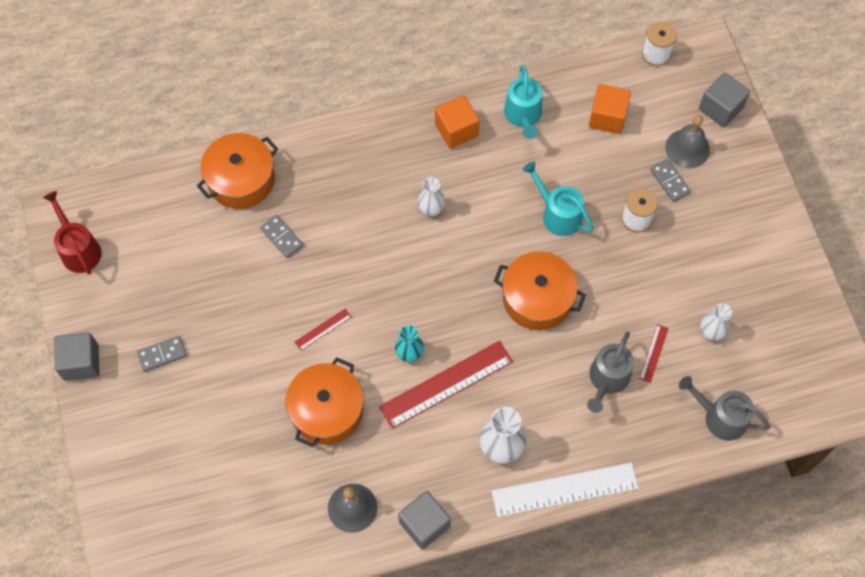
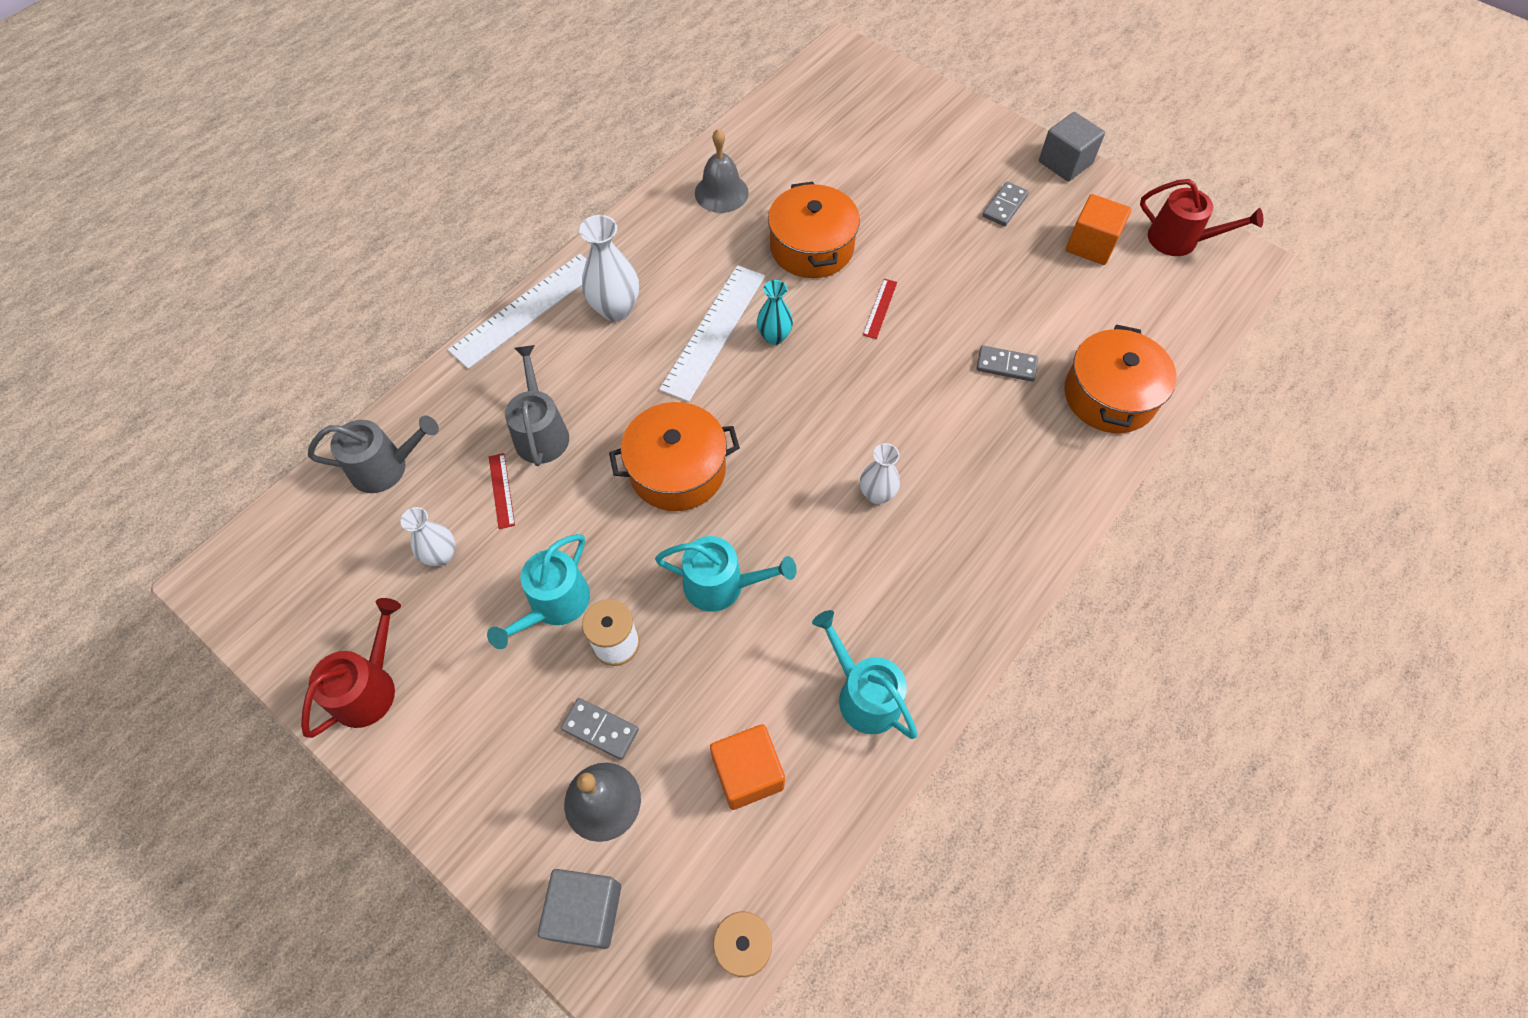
camera: 145 degrees right, 5 degrees down
(424, 524) = (645, 215): grey cube -> none
(446, 384) = (714, 331): red ruler -> white ruler
(456, 130) = (931, 614): orange cube -> orange cube (1091, 245)
(658, 261) = (554, 604): none -> turquoise watering can
(785, 277) = (369, 688): none -> red watering can

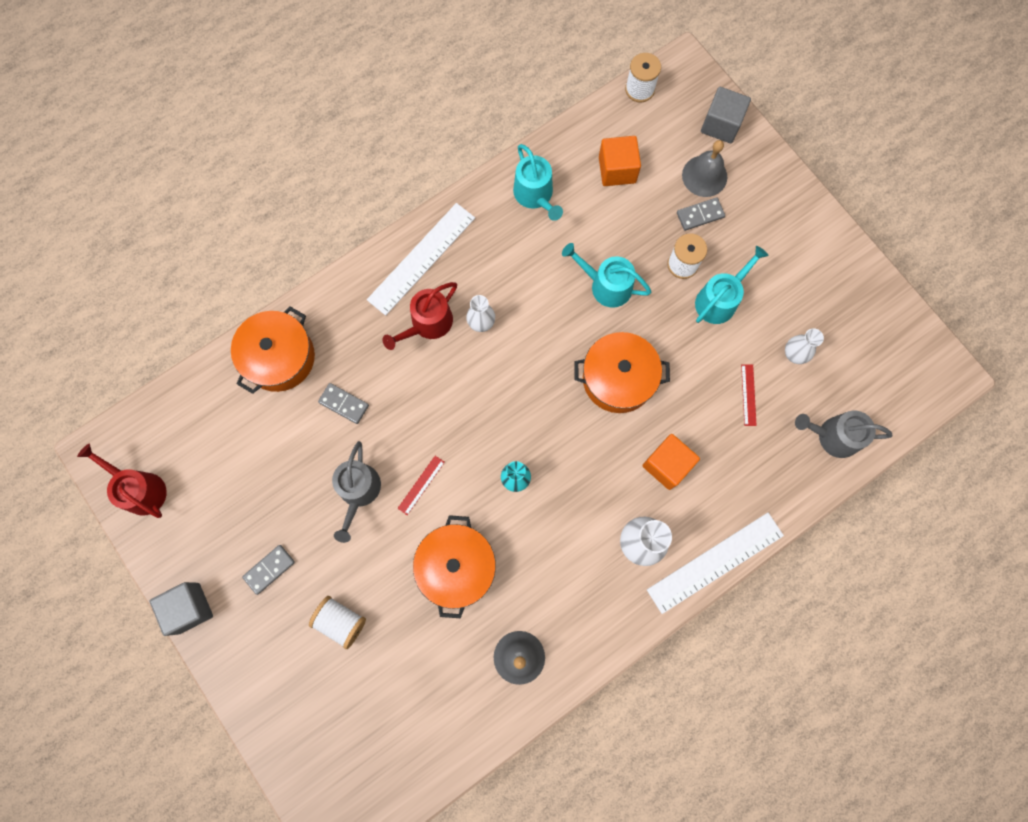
camera: 165 degrees left, 15 degrees up
(369, 688) = (842, 275): red watering can -> red watering can (428, 323)
(541, 433) = (714, 436): grey watering can -> grey watering can (358, 491)
(600, 729) = (700, 215): grey domino -> grey domino turned 60 degrees counterclockwise
(714, 331) = (563, 497): white ruler -> white ruler (421, 258)
(911, 183) = (340, 621): none -> white spool
(1091, 245) = (217, 504): orange cube -> orange cube (667, 465)

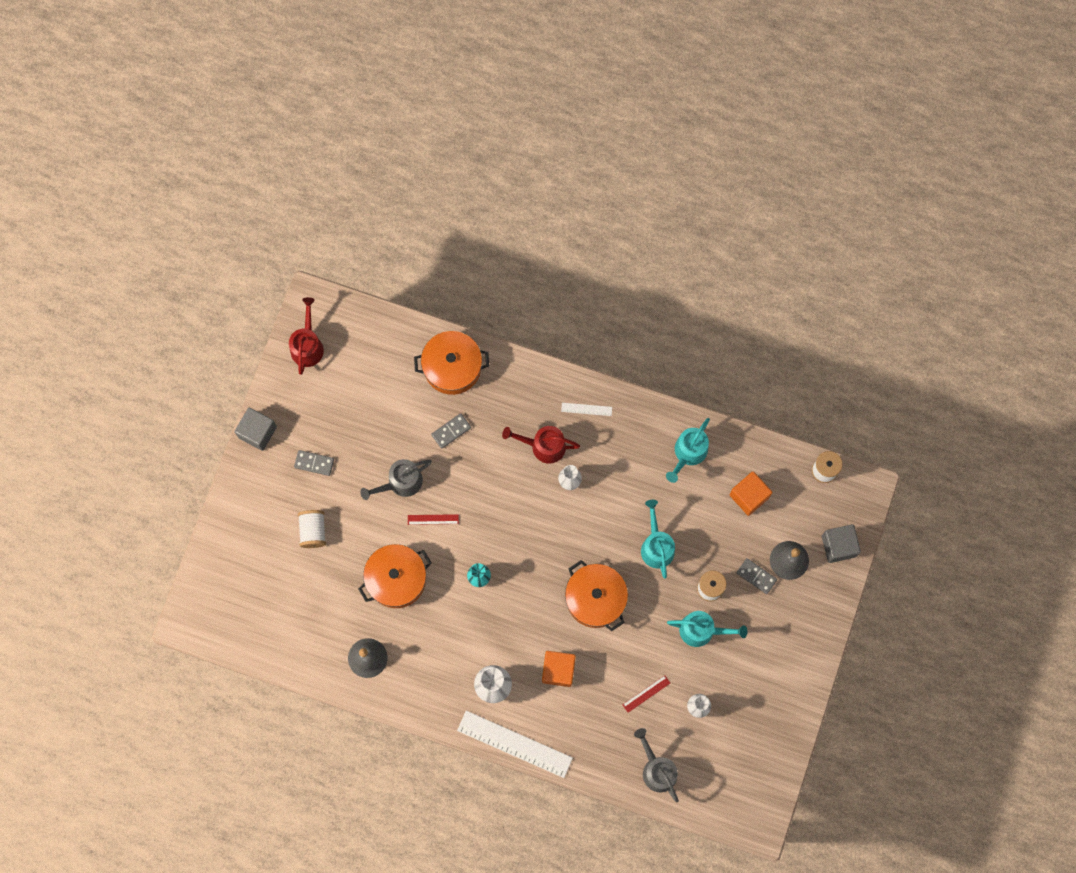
camera: 55 degrees right, 0 degrees up
(344, 404) = (451, 431): grey domino -> grey domino turned 60 degrees clockwise
(421, 258) = (586, 409): white ruler -> white ruler, size x0.45

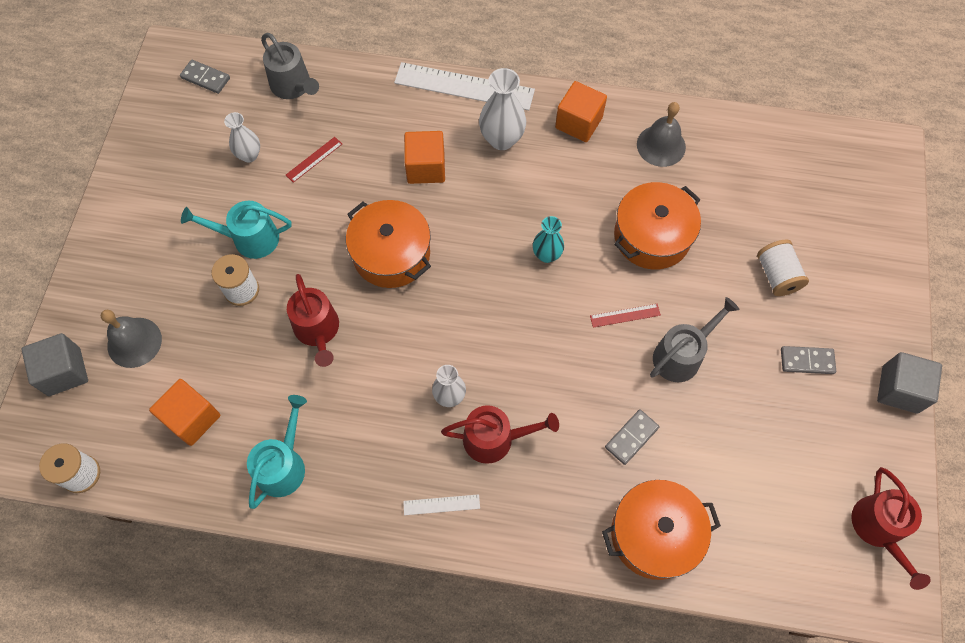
camera: 170 degrees right, 10 degrees down
(428, 691) = (578, 123): none -> orange cube
(656, 546) = (318, 330): turquoise watering can -> red watering can
(756, 576) = (179, 314): grey domino -> grey domino (205, 78)

